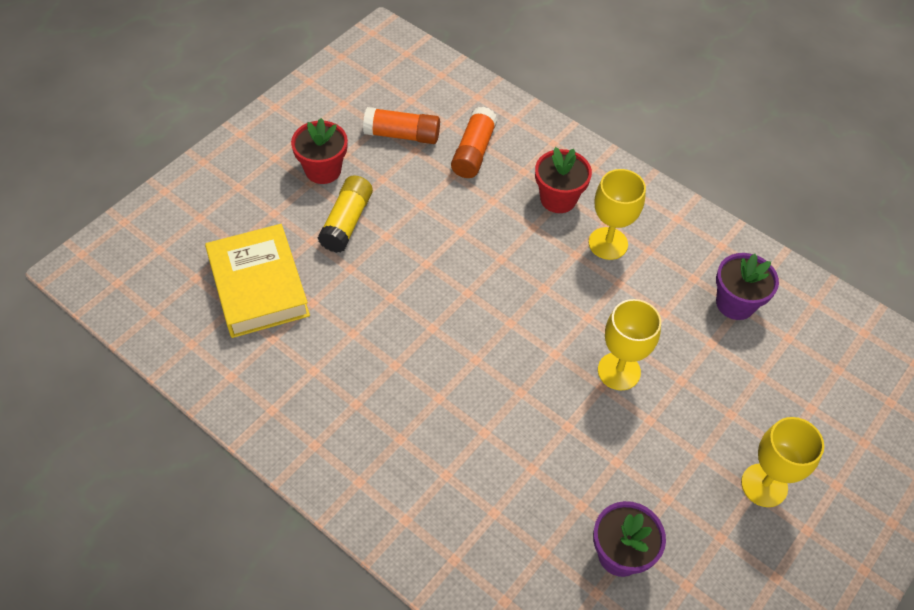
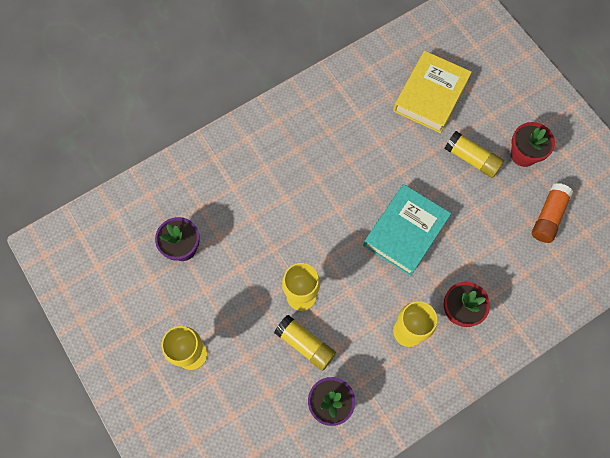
camera: 110 degrees right, 15 degrees up
(259, 286) = (430, 95): yellow book -> yellow book turned 60 degrees counterclockwise
(473, 152) = (520, 263): orange glue stick -> none
(479, 273) = (405, 232): none -> turquoise book
(679, 349) = (305, 344): none -> yellow glue stick

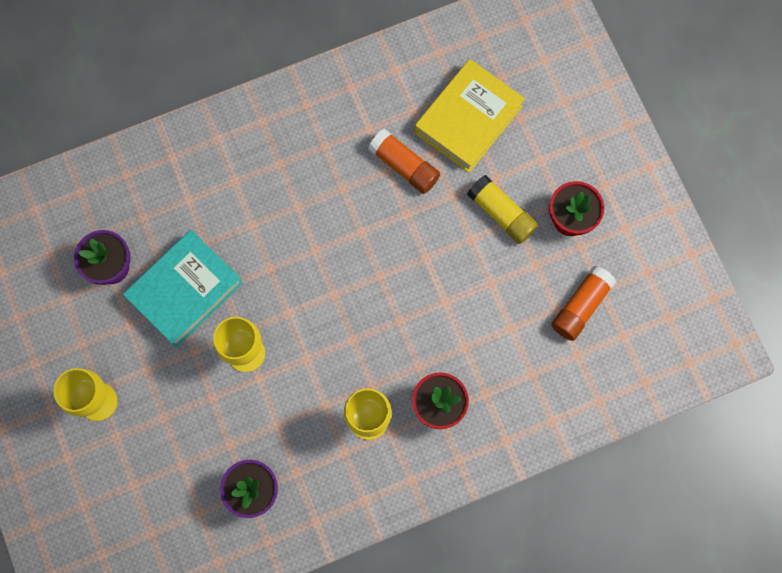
camera: 10 degrees right, 5 degrees up
(305, 344) = (238, 414): yellow glue stick -> none
(391, 136) = (404, 166): none -> orange glue stick
(405, 232) = (394, 295): turquoise book -> turquoise book (185, 291)

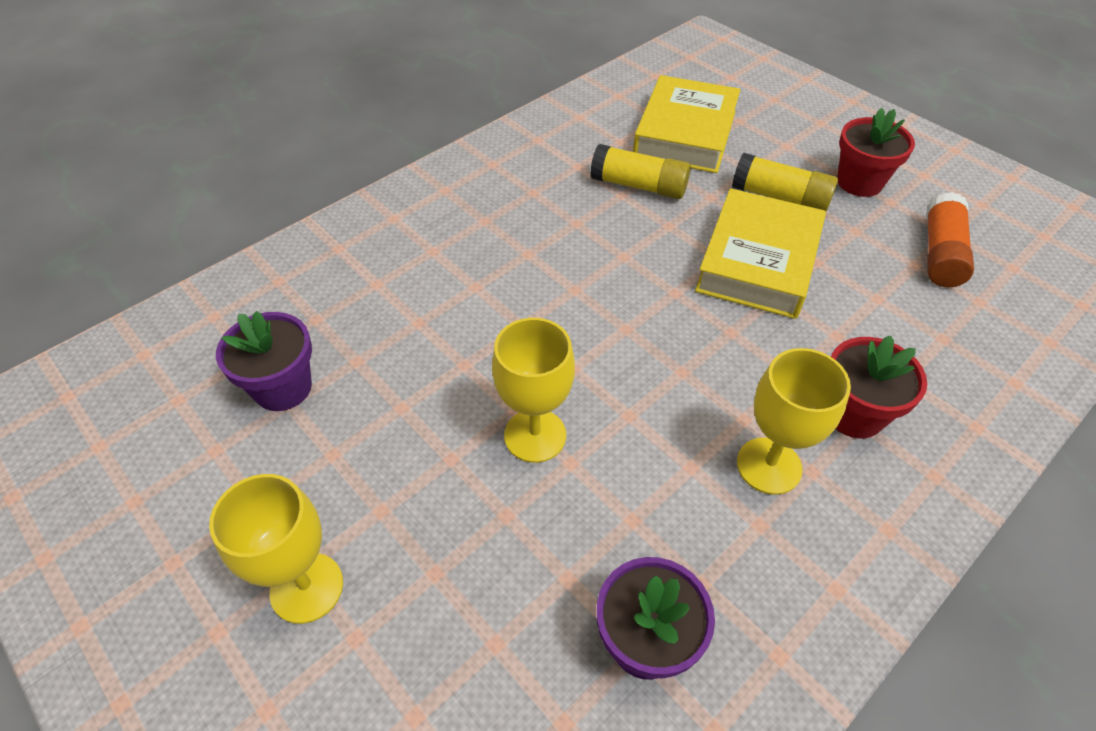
camera: 20 degrees left, 25 degrees down
(185, 291) = (408, 385): turquoise book -> none
(404, 166) = (638, 186): orange glue stick -> yellow glue stick
(449, 269) = (757, 262): none -> yellow book

